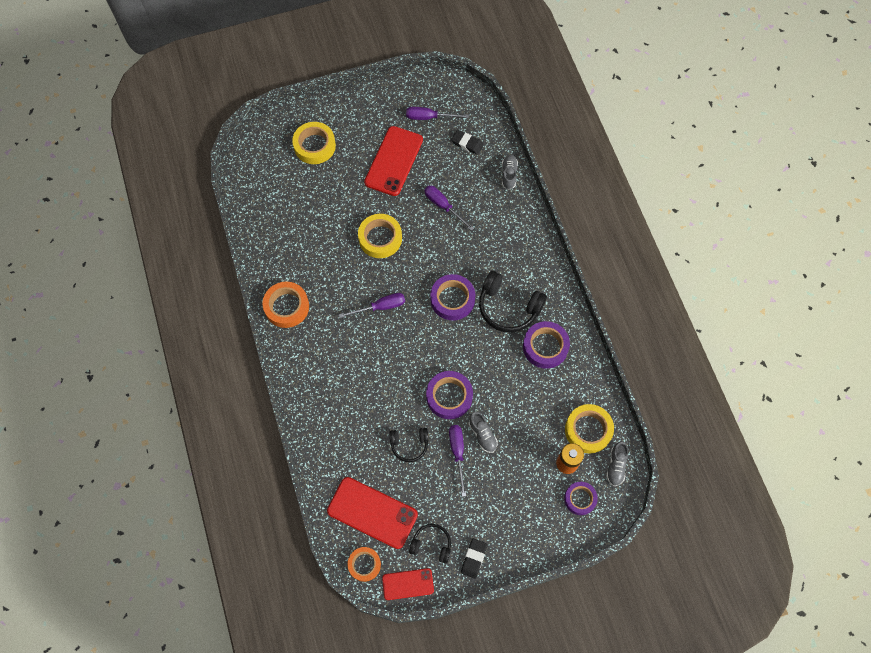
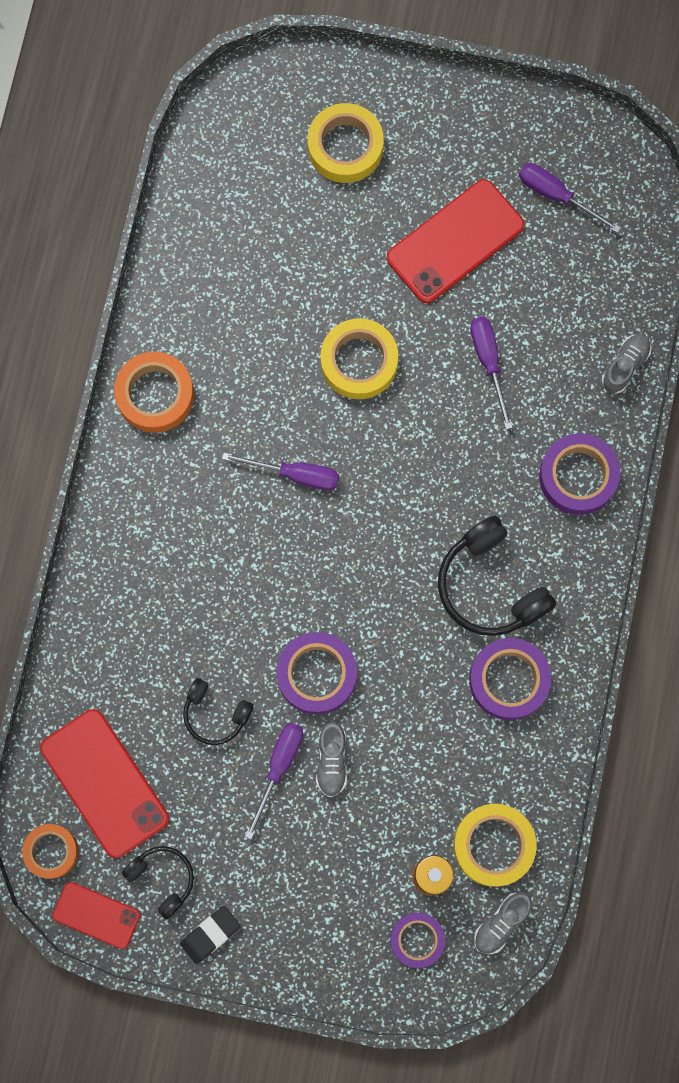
camera: 30 degrees right, 10 degrees up
(452, 299) = (412, 524): purple tape -> purple tape (578, 476)
(467, 143) = (590, 275): black eraser -> none

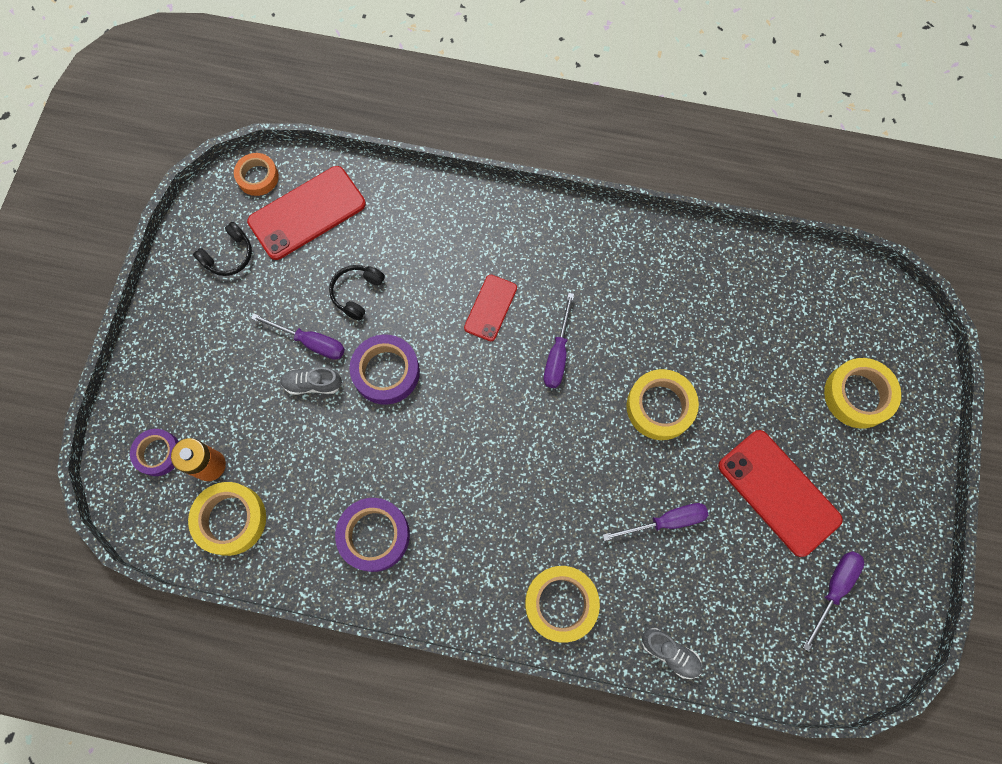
camera: 90 degrees right, 5 degrees down
(96, 915) = (206, 209): red phone -> red phone (490, 308)
(155, 395) = (622, 244): orange tape -> none
(210, 934) = (181, 291): black eraser -> none
(490, 586) = (459, 520): black headphones -> none
(501, 923) = (163, 525): grey shoe -> none
(578, 476) = (561, 603): purple tape -> yellow tape

